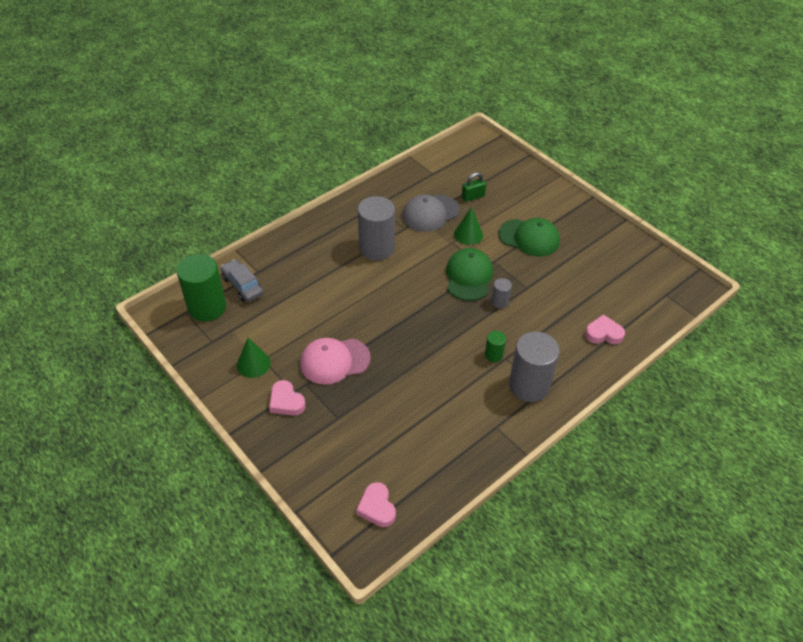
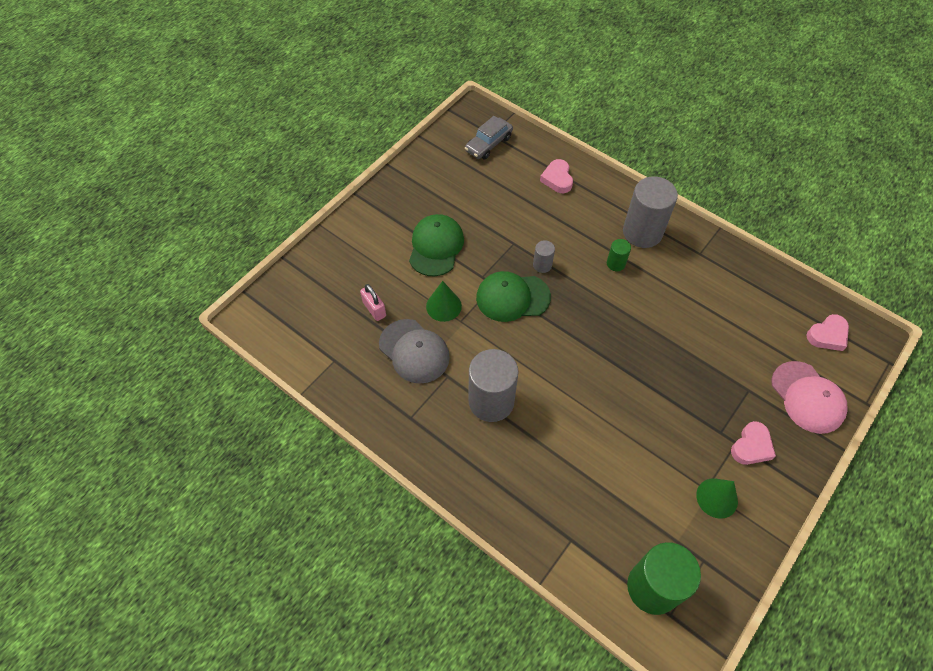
camera: 100 degrees left, 10 degrees up
(242, 285) = (601, 552): grey car -> grey car (488, 144)
(334, 361) = (679, 410): pink cap -> pink cap (807, 397)
(473, 197) = (374, 309): green padlock -> pink padlock

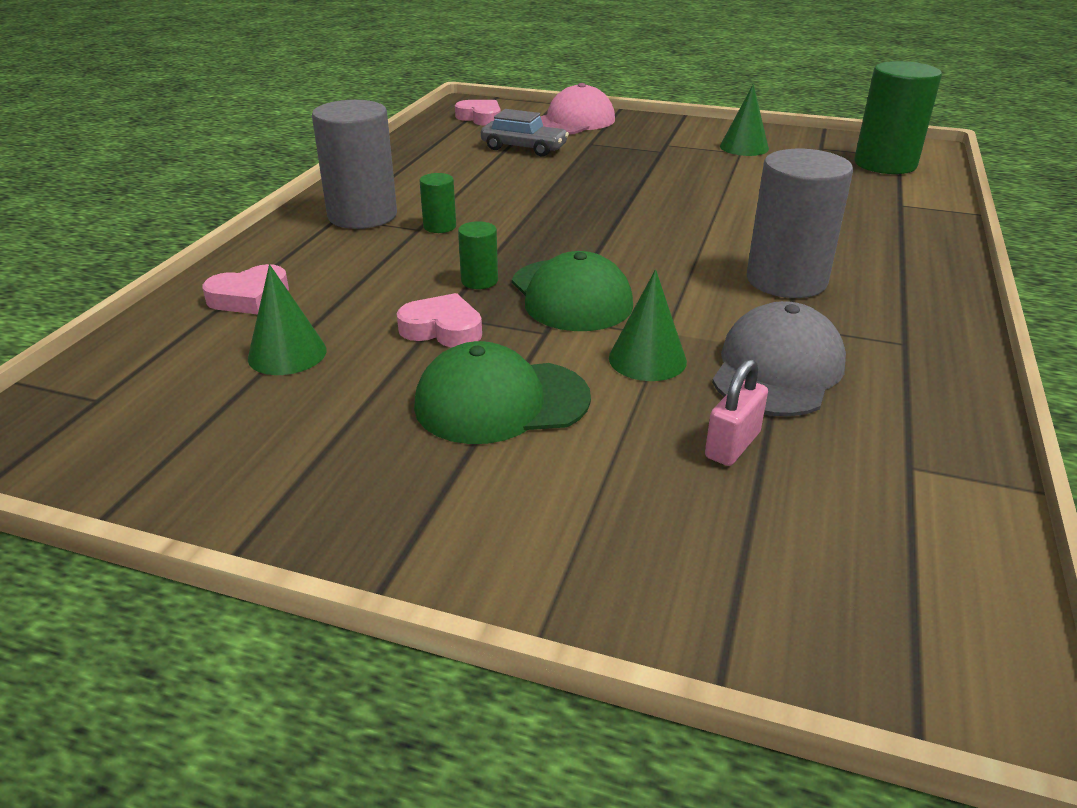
camera: 110 degrees left, 25 degrees down
(488, 144) = (137, 396): grey car -> grey car (524, 148)
(501, 187) = (287, 354): none -> green cone
(542, 265) = (479, 281): grey cylinder -> green cylinder
(751, 446) = (662, 138): pink heart -> pink heart (442, 329)

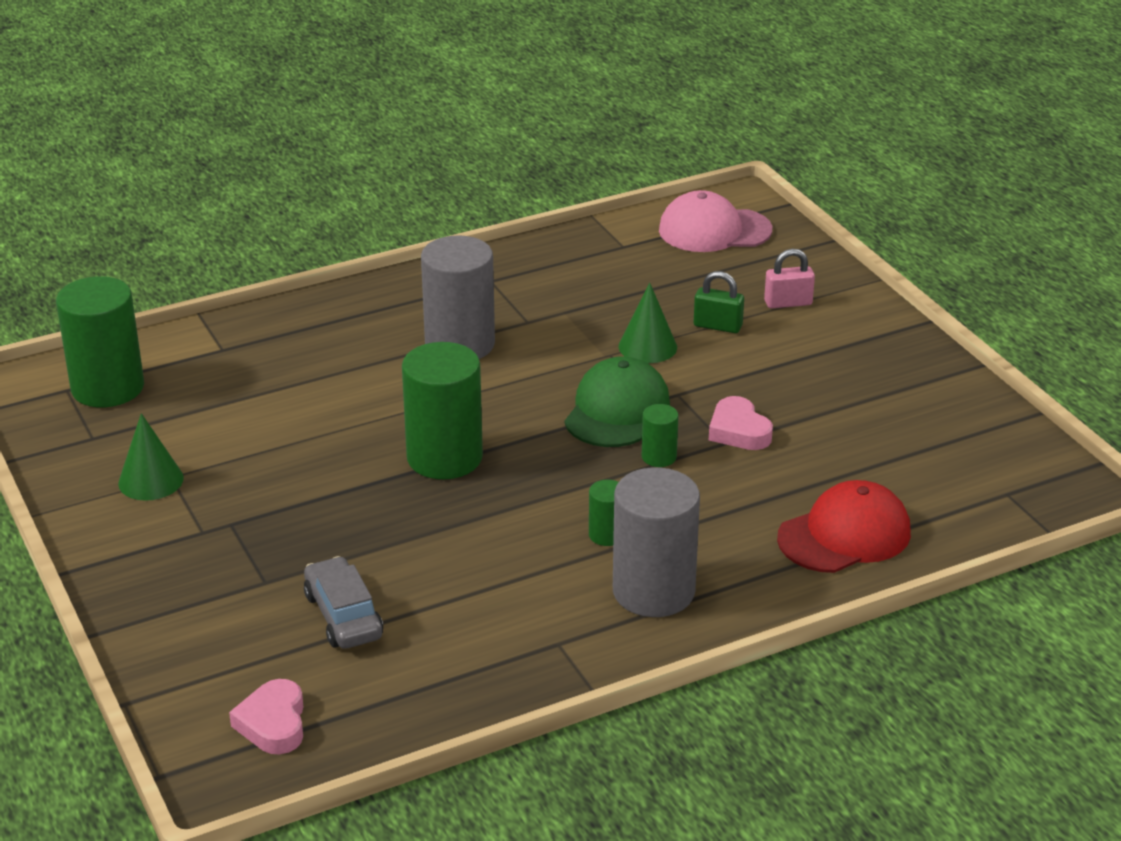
camera: 135 degrees left, 0 degrees up
(249, 297) = (844, 535): pink heart -> red cap
(287, 354) = (860, 466): green cone -> none
(501, 402) = (767, 367): green cap -> none
(573, 121) = (195, 639): pink cap -> pink cap (714, 230)
(623, 421) = (717, 326): none -> green padlock
(624, 217) = (444, 458): none -> green cylinder
(732, 445) = (685, 291): pink padlock -> pink padlock (788, 303)
(777, 369) = (589, 305): grey cap -> none

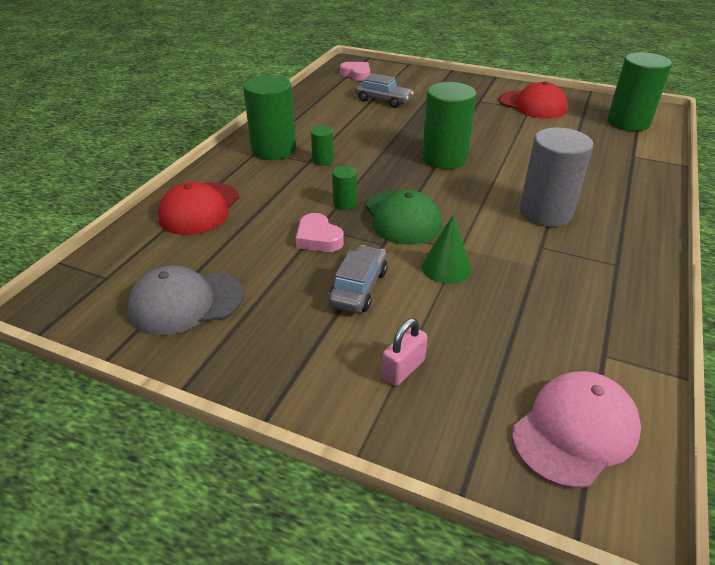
camera: 140 degrees right, 5 degrees up
(151, 480) = (532, 105): green cone -> red cap
(653, 591) = (274, 150): grey cylinder -> green cylinder
(717, 326) = (426, 311): green padlock -> none
(738, 431) = (318, 238): pink heart -> pink heart turned 150 degrees counterclockwise
(753, 368) = (359, 288): none -> grey car
(934, 429) = (186, 303): none -> grey cap

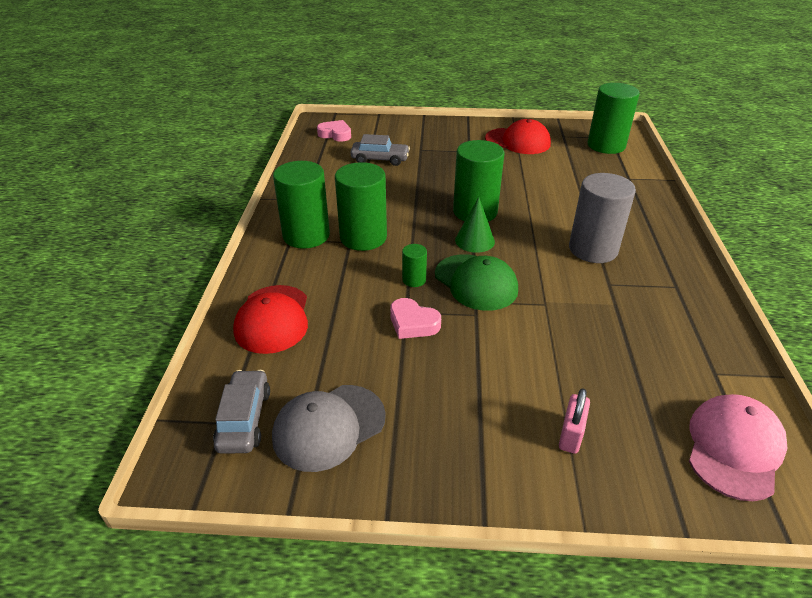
camera: 20 degrees left, 0 degrees up
(322, 160) = (363, 237): green cylinder -> green cylinder, size x2.15
(359, 288) = (482, 365): grey car -> grey car (244, 419)
(446, 267) = (545, 324): green cone -> green cone (474, 240)

